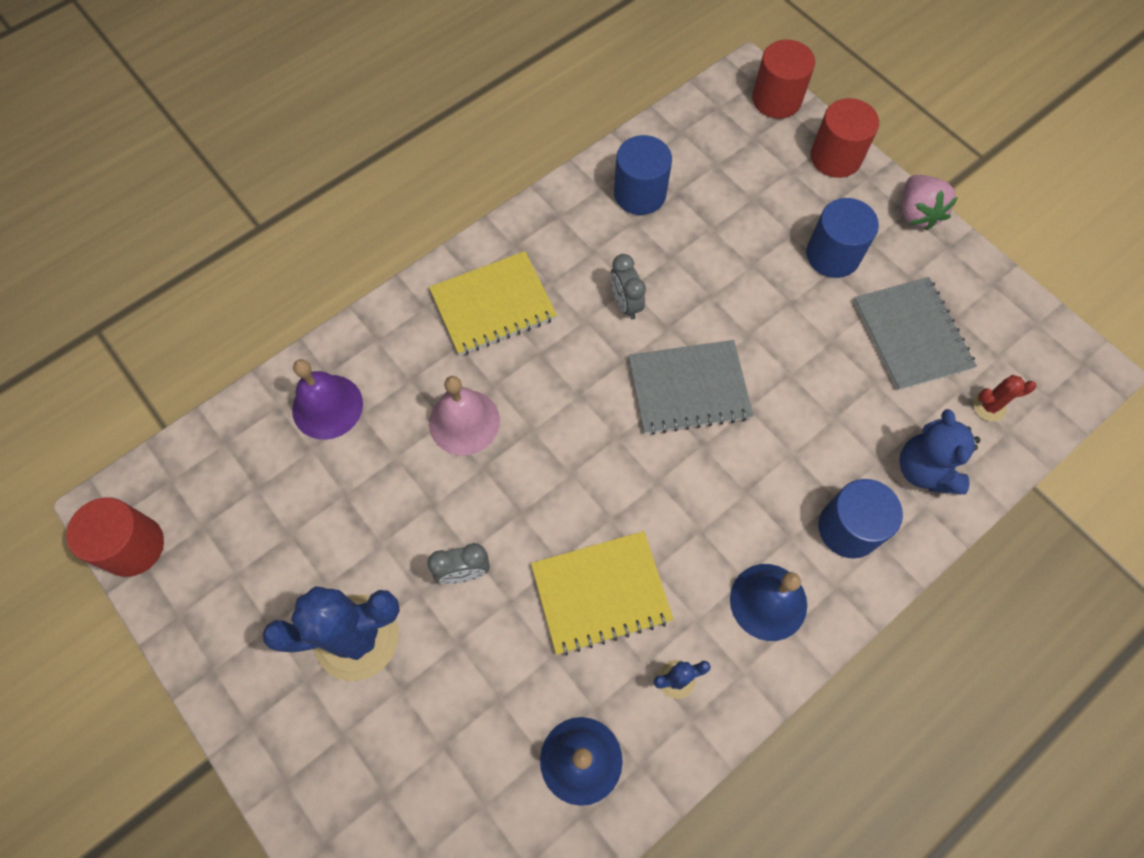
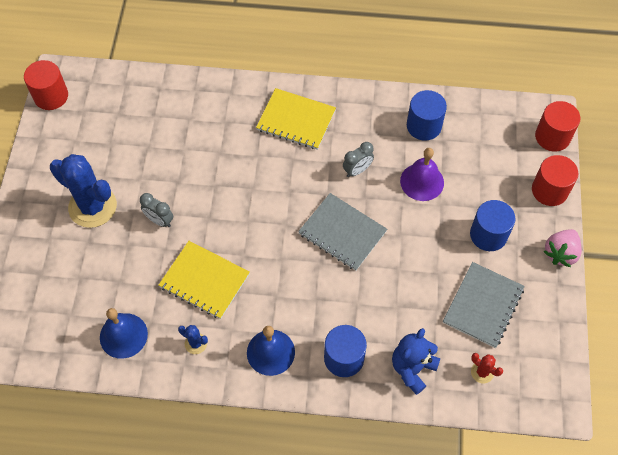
camera: 45 degrees right, 5 degrees down
(327, 406) = (179, 104): purple bell -> purple bell (422, 181)
(464, 422) = (227, 159): pink bell -> none
(625, 304) = (357, 170): grey clock -> grey clock turned 150 degrees counterclockwise

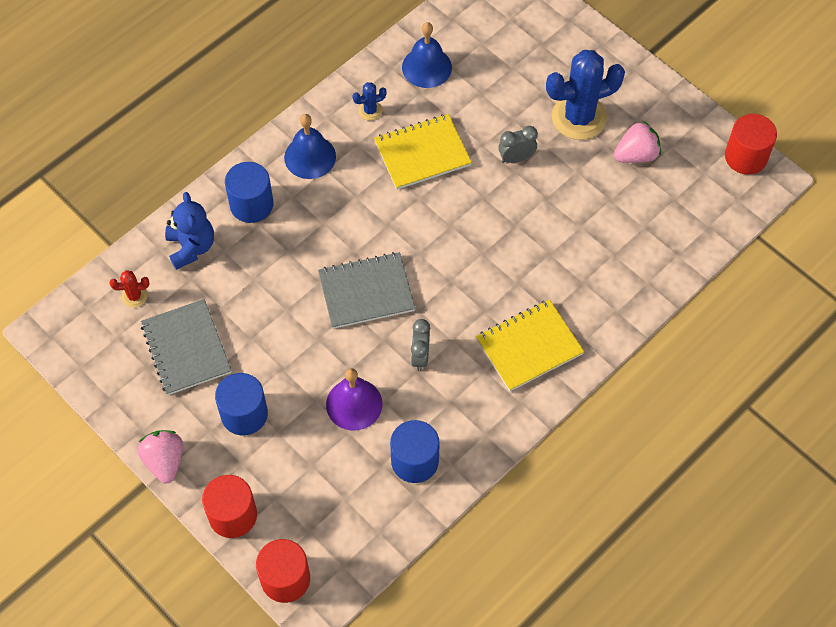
camera: 130 degrees right, 0 degrees up
(99, 154) = (636, 155): none -> pink strawberry

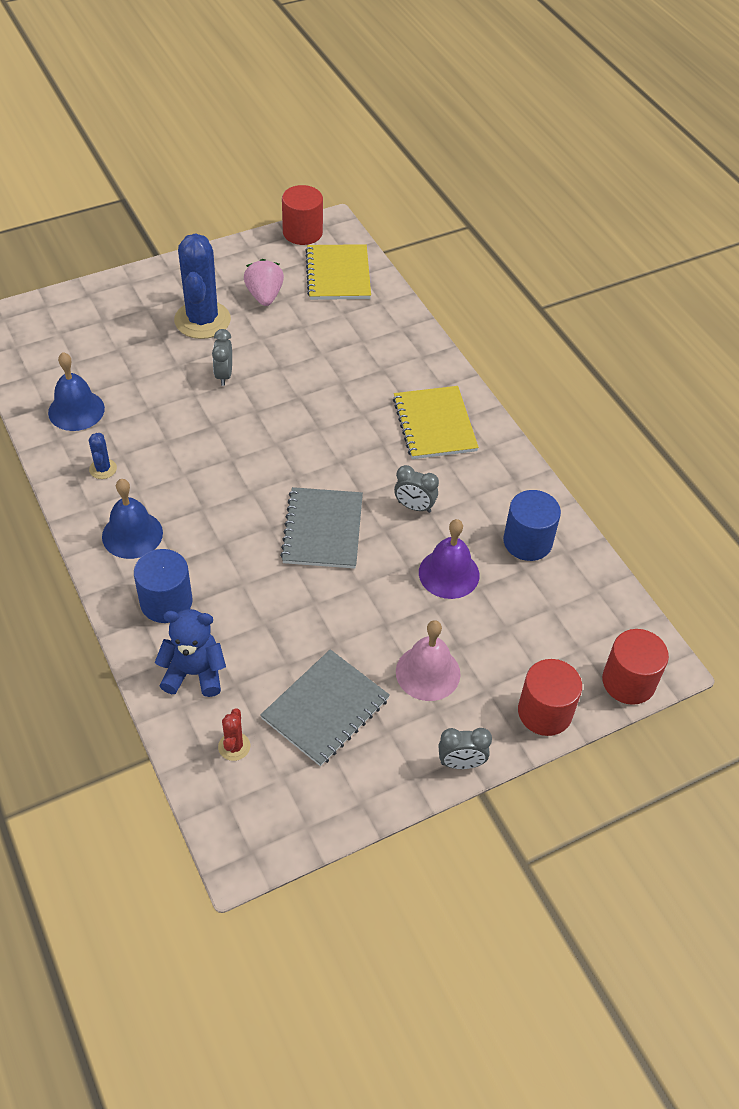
camera: 75 degrees left, 10 degrees down
(165, 461) = (461, 763): pink strawberry -> grey clock
(186, 348) = (325, 709): grey notebook -> grey notebook turned 45 degrees counterclockwise
(244, 414) = (428, 672): blue cylinder -> pink bell
(422, 153) = (180, 442): yellow notebook -> yellow notebook (338, 274)

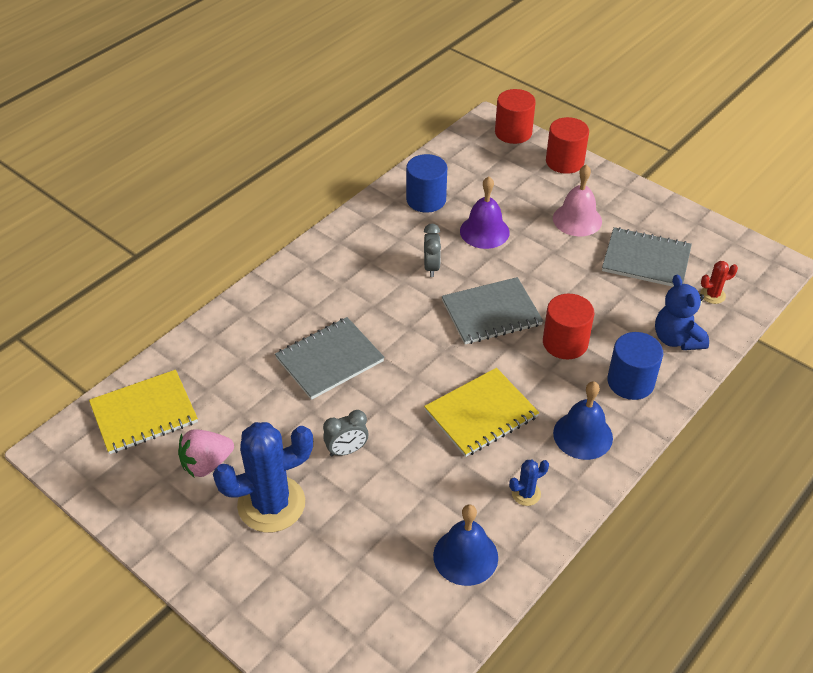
camera: 110 degrees left, 5 degrees down
(302, 232) = (77, 471): red cylinder -> red cylinder (565, 343)
(331, 394) = (329, 360): none -> grey notebook
(434, 424) = (331, 280): yellow notebook -> yellow notebook (481, 413)
(461, 763) = (631, 188): grey clock -> none

